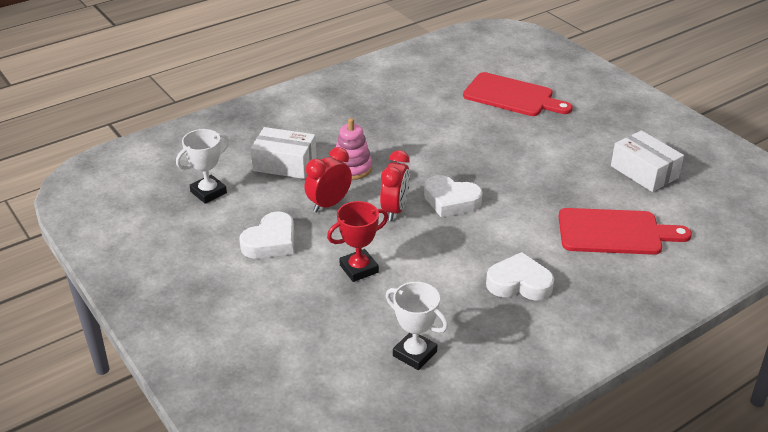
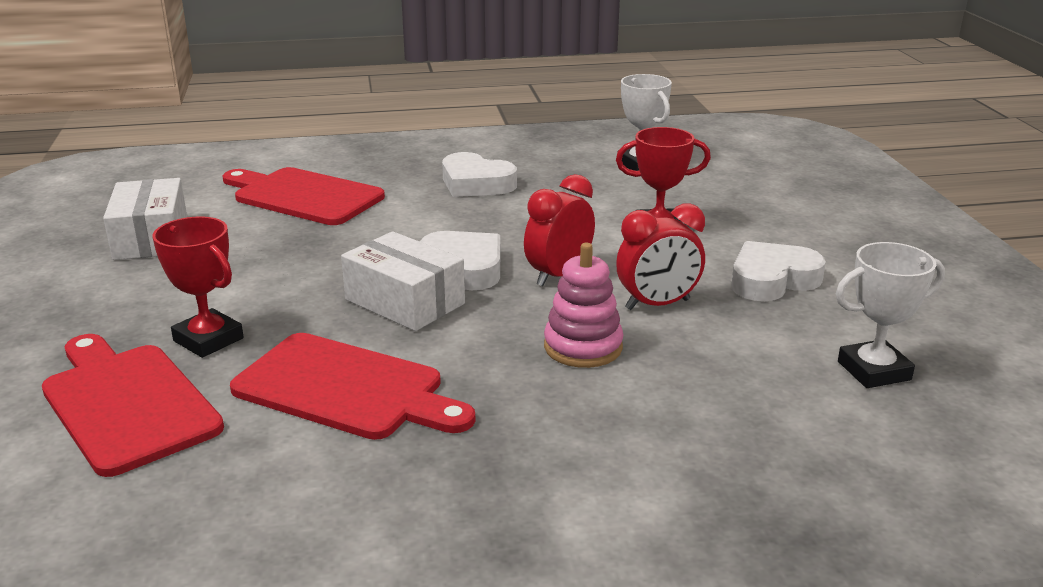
camera: 155 degrees left, 10 degrees down
(285, 164) = (708, 386): white box -> white box (404, 302)
(437, 122) = (346, 389): none -> red cutting board
(521, 127) = (208, 339): none -> red trophy

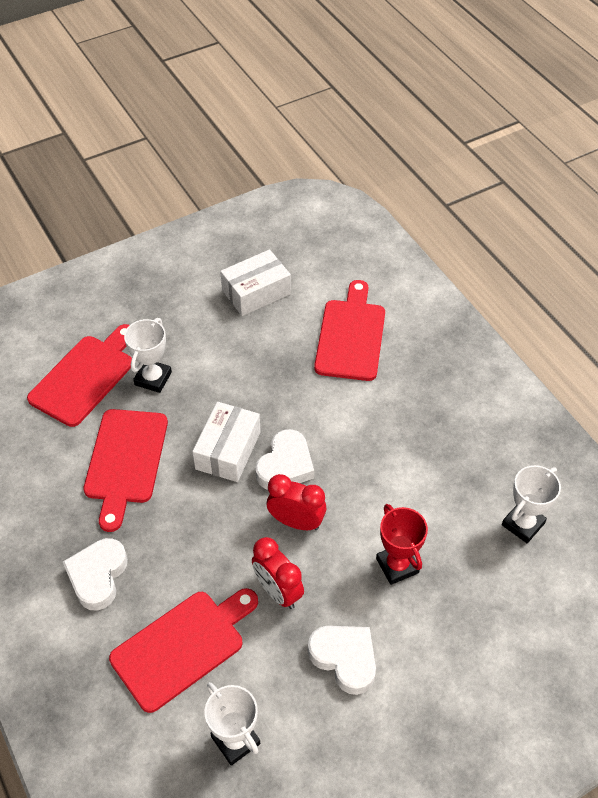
camera: 70 degrees right, 25 degrees up
(208, 339) = (153, 378): red trophy -> white trophy
(476, 183) = (423, 424): white heart -> white heart (97, 576)
(583, 347) = (207, 562): pink stacking toy -> none
(715, 389) = (182, 646): none -> red cutting board

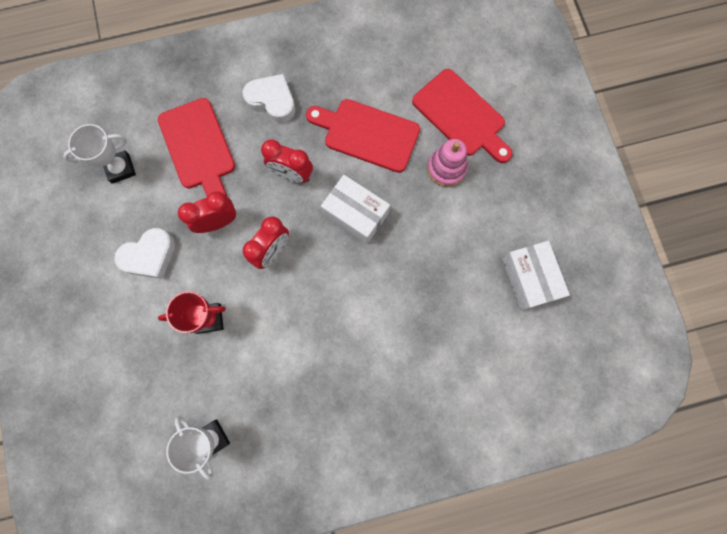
camera: 105 degrees right, 25 degrees up
(153, 378) = (446, 169): white trophy -> pink stacking toy
(195, 526) = (292, 174): none -> red clock
(285, 465) = (328, 256): white heart -> none
(351, 336) = (454, 353): red cutting board -> none

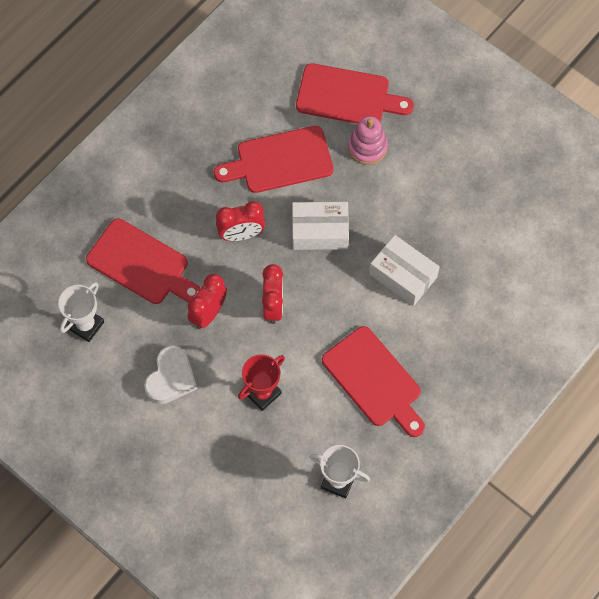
camera: 35 degrees left, 10 degrees down
(272, 101) = (175, 184): white heart -> none
(305, 372) = (374, 380): none -> red cutting board
(529, 278) = (497, 191): white box -> white box (403, 276)

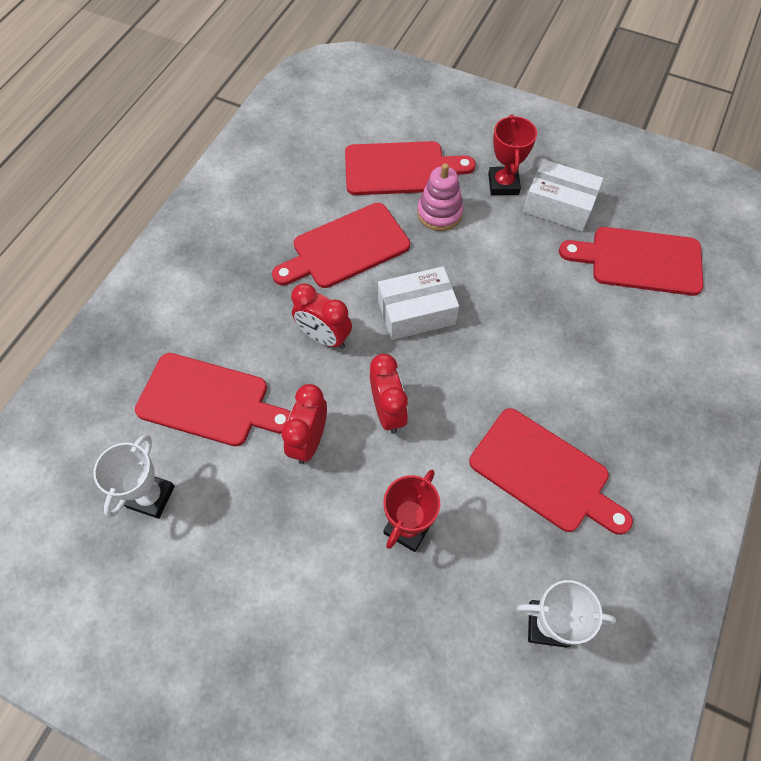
camera: 15 degrees left, 5 degrees down
(171, 378) = (281, 539): white heart -> none
(241, 234) = (324, 337): red clock -> red clock turned 60 degrees clockwise
(403, 276) = (530, 339): white box -> white box (558, 206)
(431, 132) = (503, 184): none -> red trophy
(519, 231) = (640, 261): none -> red cutting board

